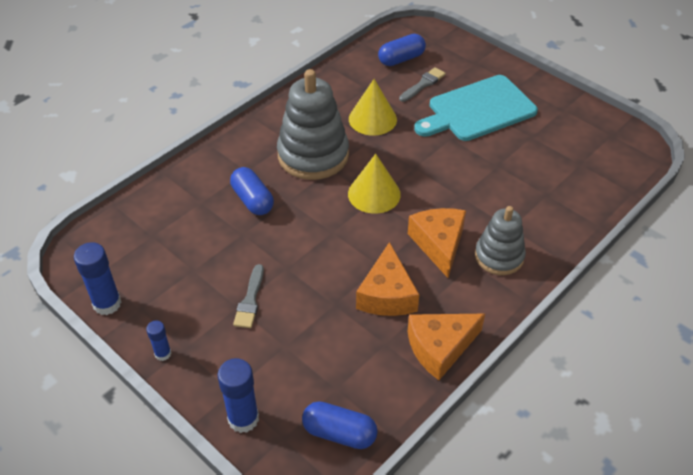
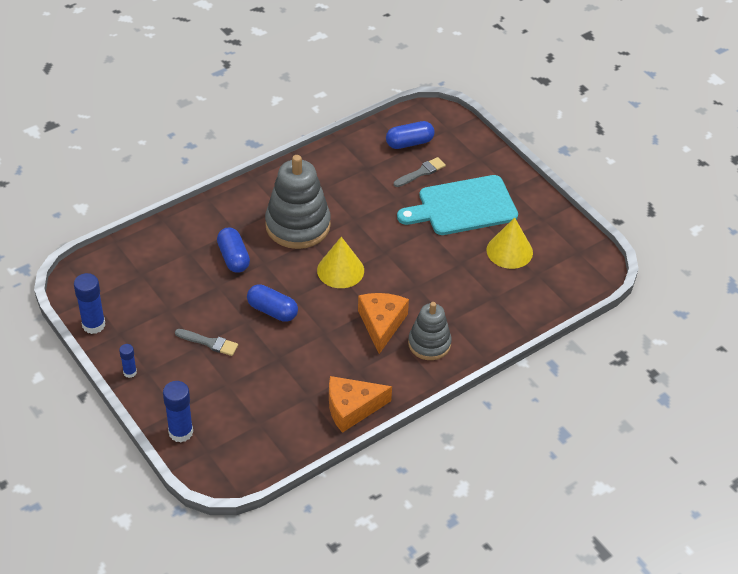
camera: 10 degrees right, 0 degrees up
(250, 300) = (209, 343): grey brush -> grey brush turned 90 degrees counterclockwise
(339, 433) = (251, 456): blue capsule -> blue capsule (272, 311)
(372, 119) = (362, 199): yellow cone -> yellow cone (509, 251)
(387, 294) = (323, 358): orange cheese -> none

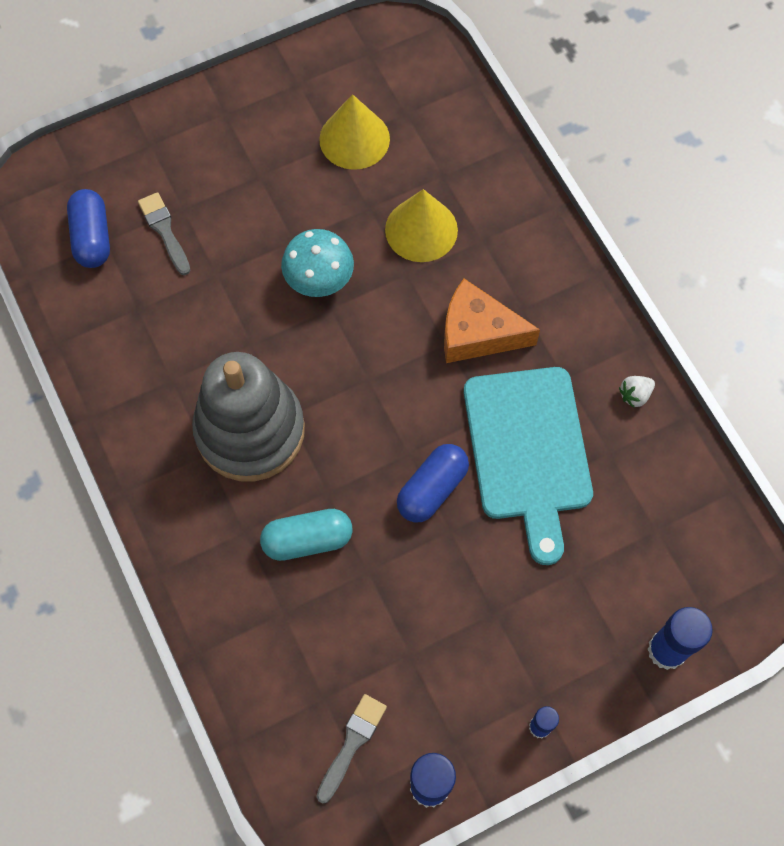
camera: 80 degrees left, 20 degrees up
(209, 343) = (489, 593): grey brush -> grey brush (352, 743)
(233, 258) = (307, 540): blue capsule -> turquoise capsule
(340, 270) = (359, 377): yellow cone -> yellow cone (421, 230)
(352, 408) = (635, 395): orange cheese -> white strawberry
(404, 245) = (319, 279): none -> turquoise mushroom
(429, 344) = (522, 274): grey stacking toy -> none
(463, 207) = (252, 184): turquoise cutting board -> turquoise cutting board (528, 451)

